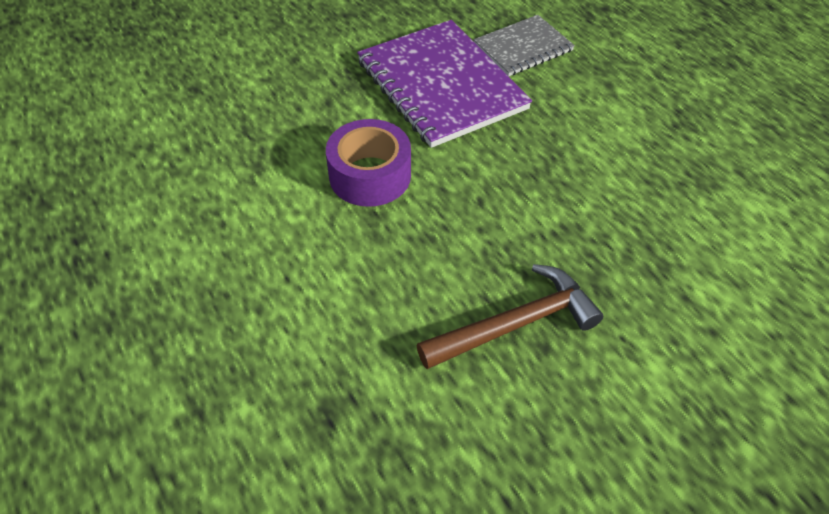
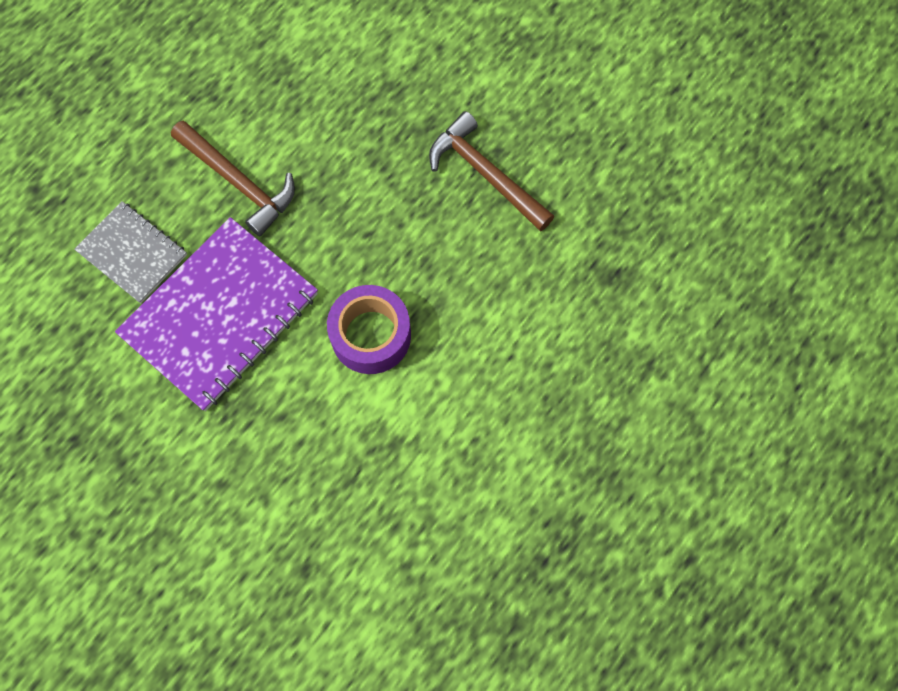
camera: 110 degrees left, 20 degrees up
(572, 122) = (239, 183): none -> brown hammer

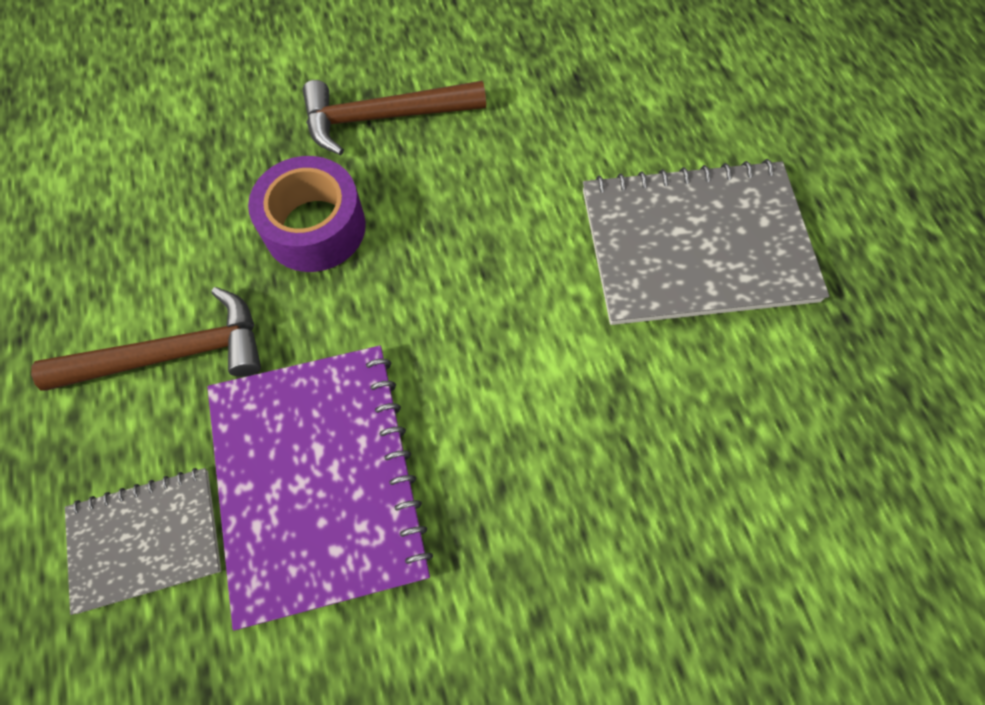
camera: 55 degrees left, 5 degrees down
(371, 335) = (474, 329): purple tape -> purple tape (315, 227)
(532, 434) = (696, 245): none -> grey notebook

